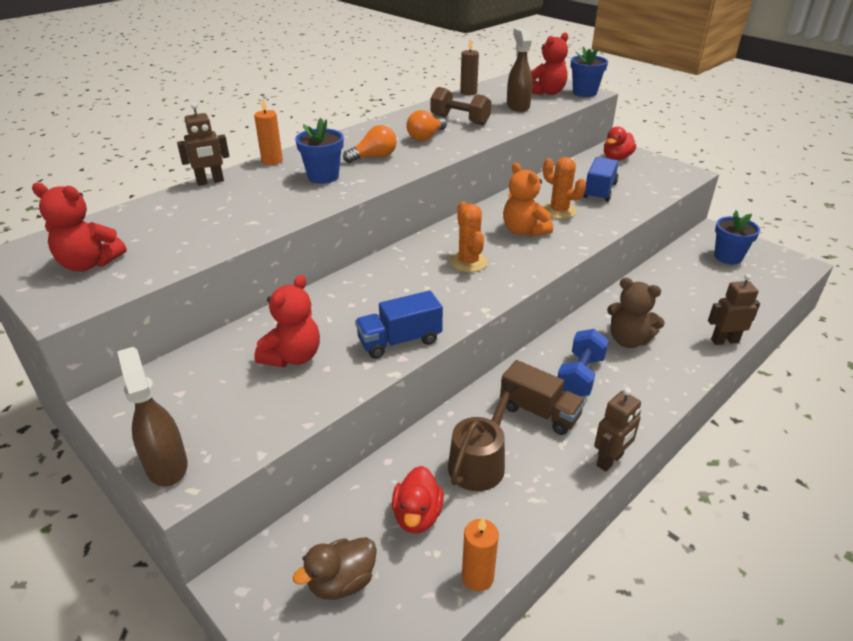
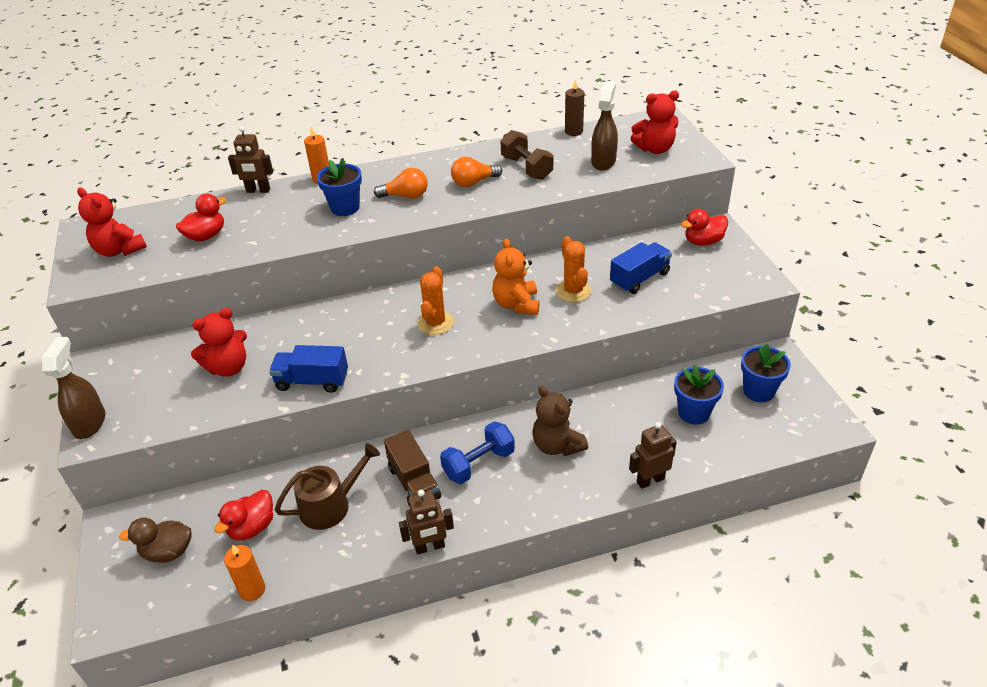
camera: 30 degrees right, 5 degrees up
(190, 228) = (206, 236): none -> red duck
(584, 93) = (696, 158): blue flower pot -> blue flower pot (693, 413)
(724, 341) = (650, 480): brown robot -> brown robot turned 45 degrees counterclockwise

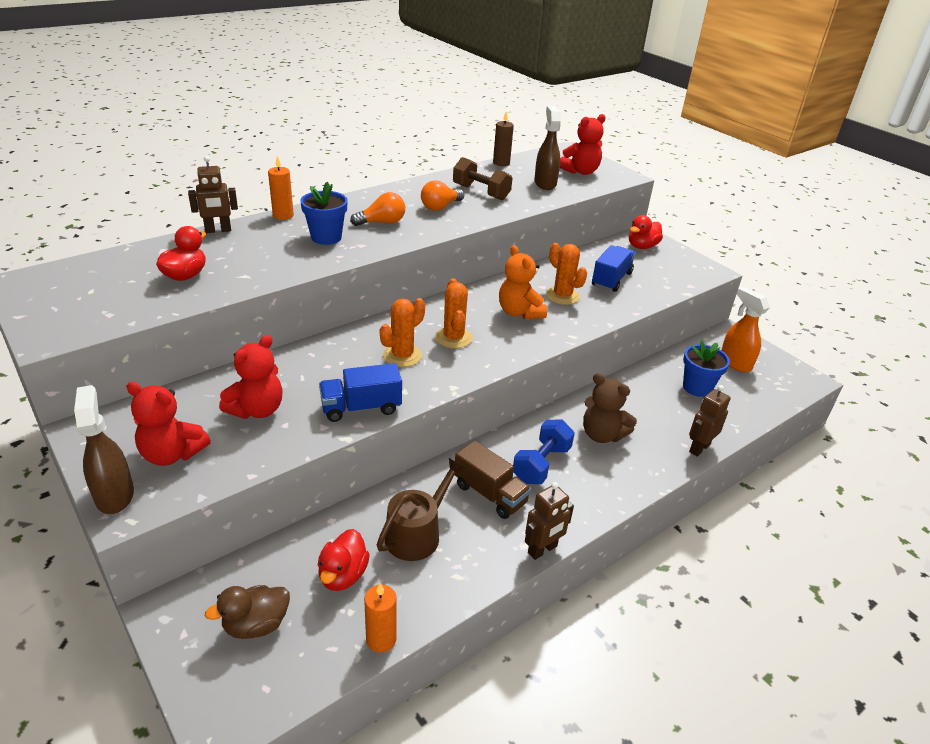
camera: 25 degrees left, 5 degrees down
(119, 250) = (84, 299): red teddy bear -> red teddy bear (172, 454)
(377, 334) = (402, 355): none -> orange cactus
(758, 391) = (735, 362): blue flower pot -> orange spray bottle

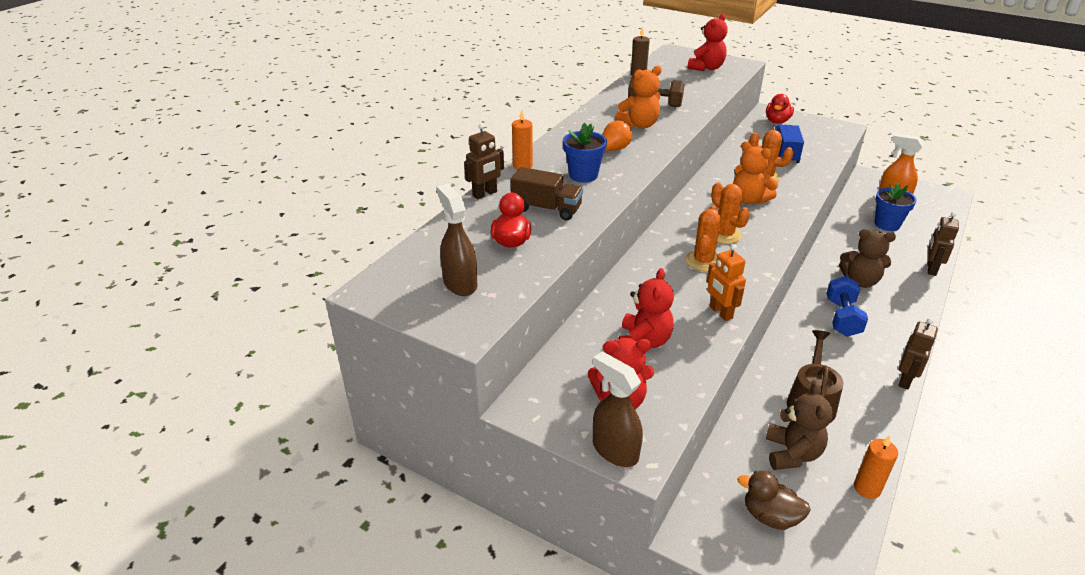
camera: 20 degrees left, 0 degrees up
(256, 625) = (770, 516): brown duck -> brown duck turned 75 degrees clockwise
(343, 575) = (792, 453): red duck -> brown teddy bear
(361, 408) = (720, 312): blue truck -> orange robot
(440, 207) = (639, 125): orange light bulb -> orange teddy bear
(490, 494) = (830, 353): brown truck -> brown truck (546, 209)
(545, 183) = (692, 84): brown spray bottle -> brown spray bottle (460, 283)

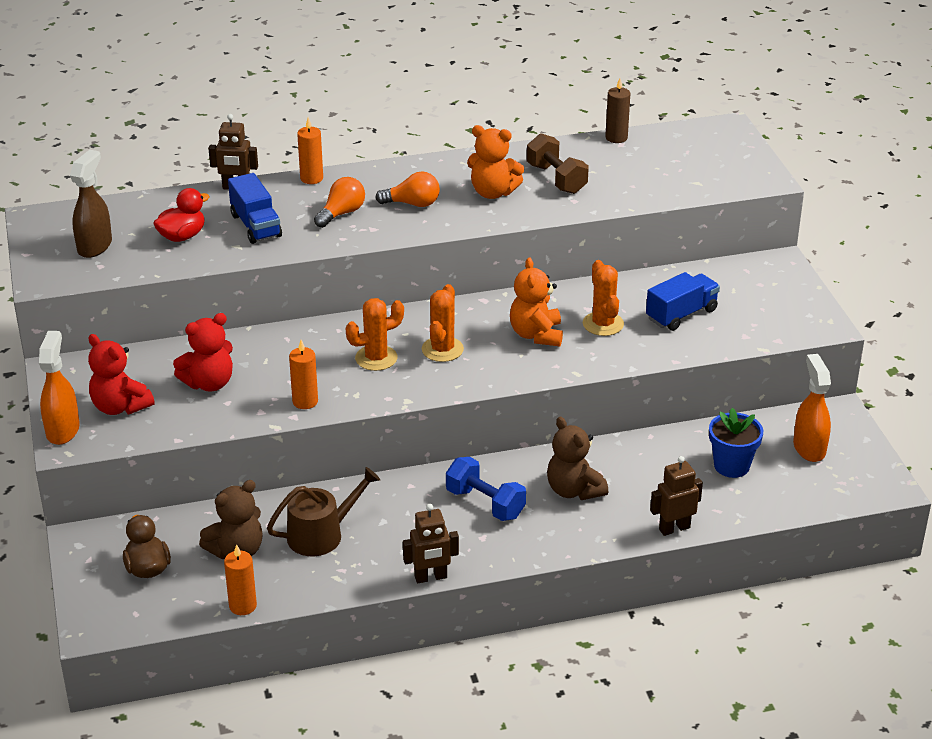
camera: 45 degrees right, 0 degrees up
(546, 209) = (256, 226): brown truck -> blue truck
(583, 175) = (341, 213): blue flower pot -> orange light bulb
(614, 450) = (63, 430): brown spray bottle -> orange spray bottle
(706, 68) = (711, 165): red teddy bear -> none
(720, 312) = (305, 401): orange robot -> orange candle
(777, 121) = (762, 277): red duck -> none
(842, 318) = (485, 503): blue dumbbell -> blue dumbbell turned 75 degrees clockwise

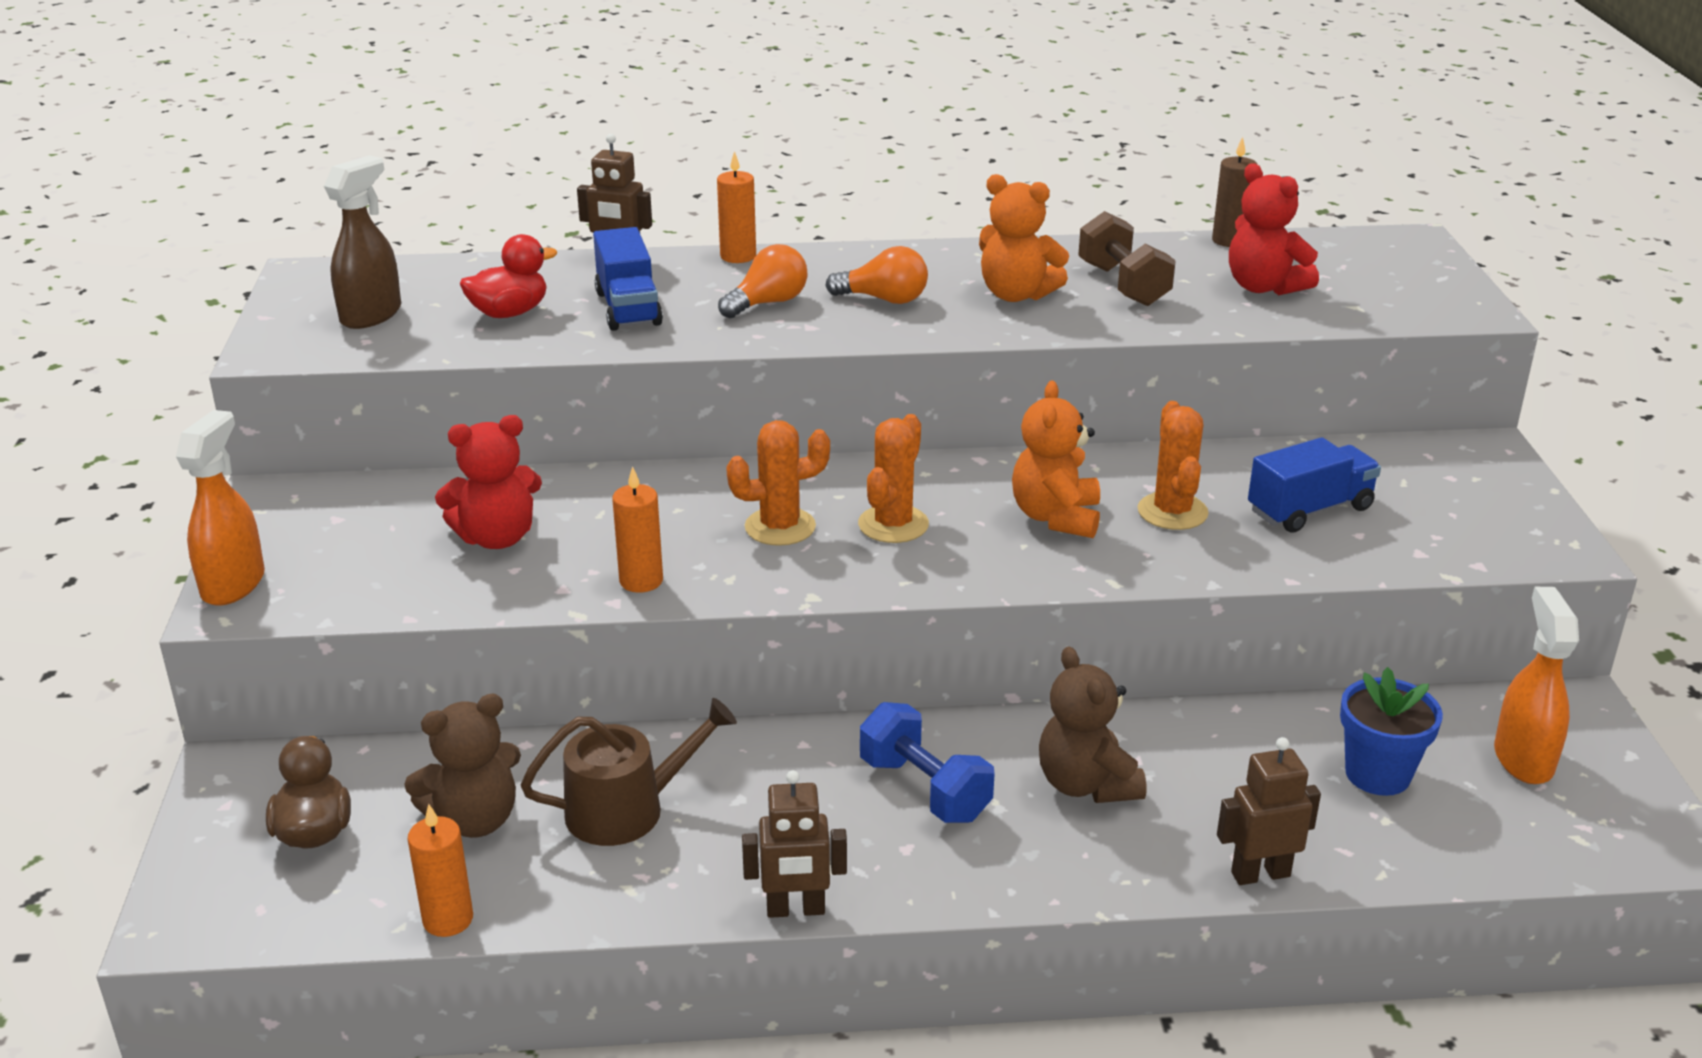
camera: 10 degrees right, 5 degrees down
(120, 407) = (340, 558): red teddy bear -> red teddy bear (1264, 287)

